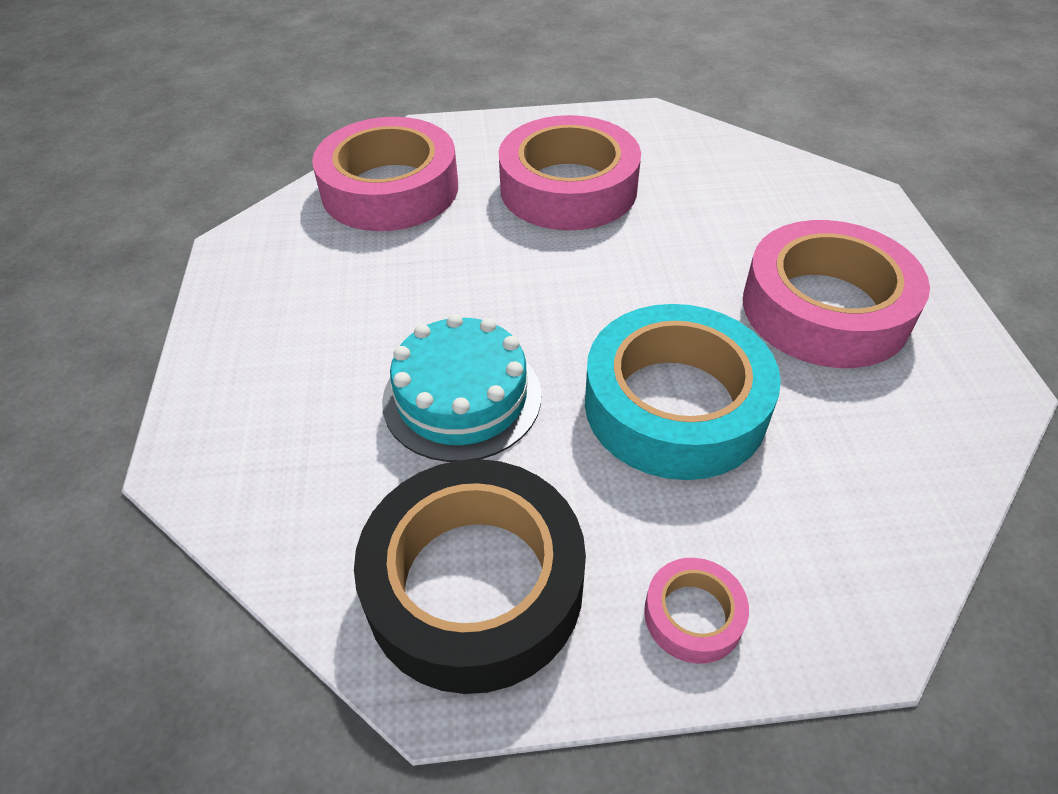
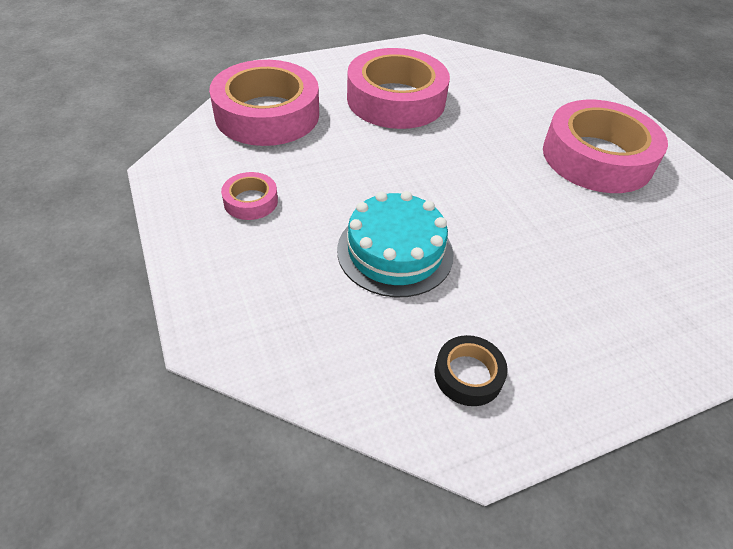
camera: 20 degrees left, 0 degrees up
(474, 584) = (468, 375): black tape -> black tape, size x0.44
(675, 405) = (537, 232): turquoise tape -> none
(693, 615) = (615, 362): pink tape -> pink tape (251, 201)

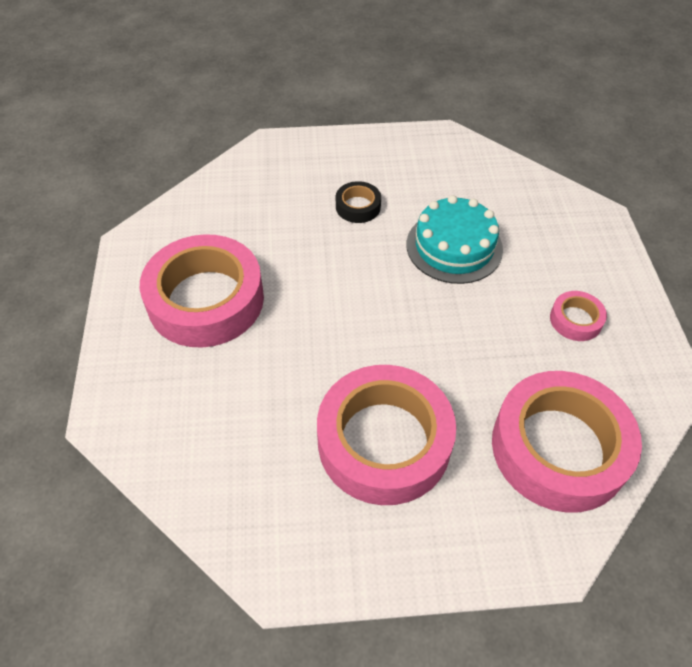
camera: 160 degrees left, 5 degrees up
(468, 375) = (434, 164): black tape -> black tape (358, 206)

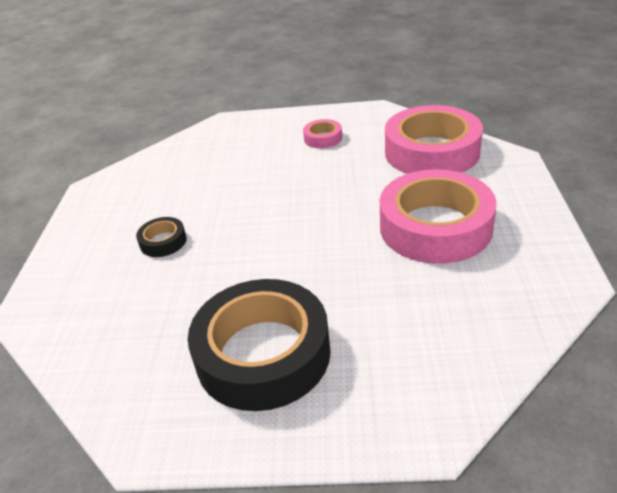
camera: 80 degrees left, 15 degrees down
(206, 300) = (263, 354): pink tape -> black tape
(454, 246) = (235, 187): turquoise cake -> none

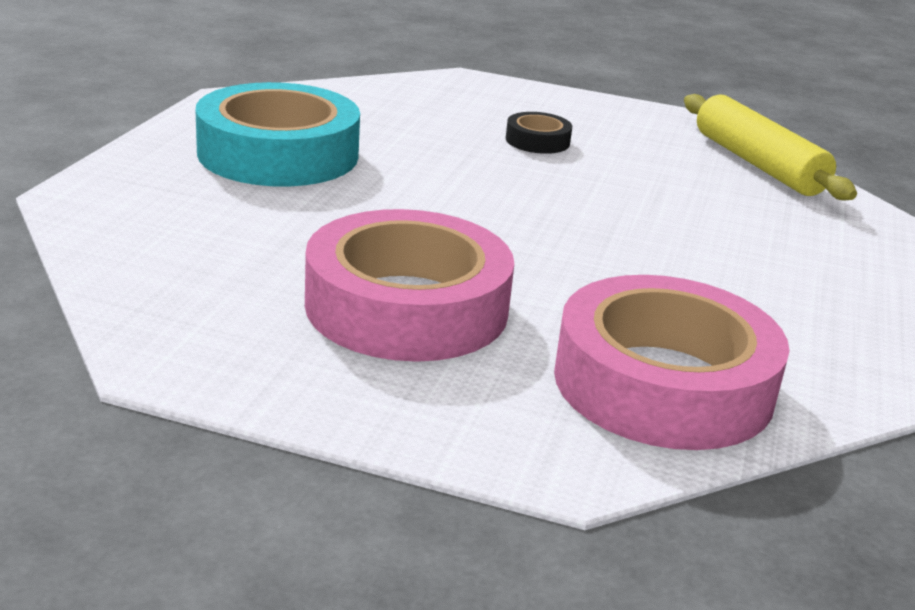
camera: 100 degrees right, 10 degrees down
(160, 162) = (758, 164): none -> yellow rolling pin
(263, 354) = (278, 154): black tape -> turquoise tape
(323, 138) = (782, 293): pink tape -> none

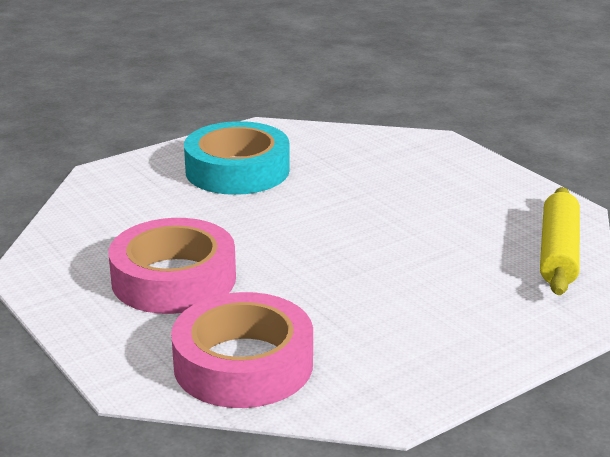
camera: 40 degrees right, 0 degrees up
(537, 141) = (416, 197): black tape -> none

